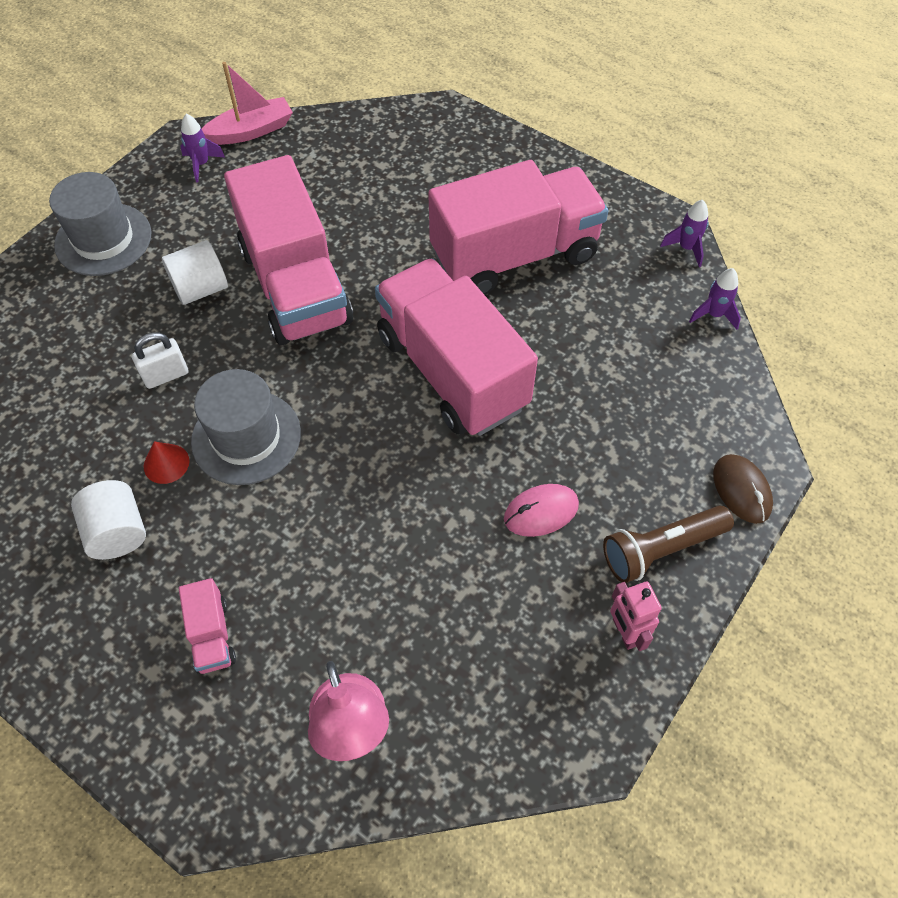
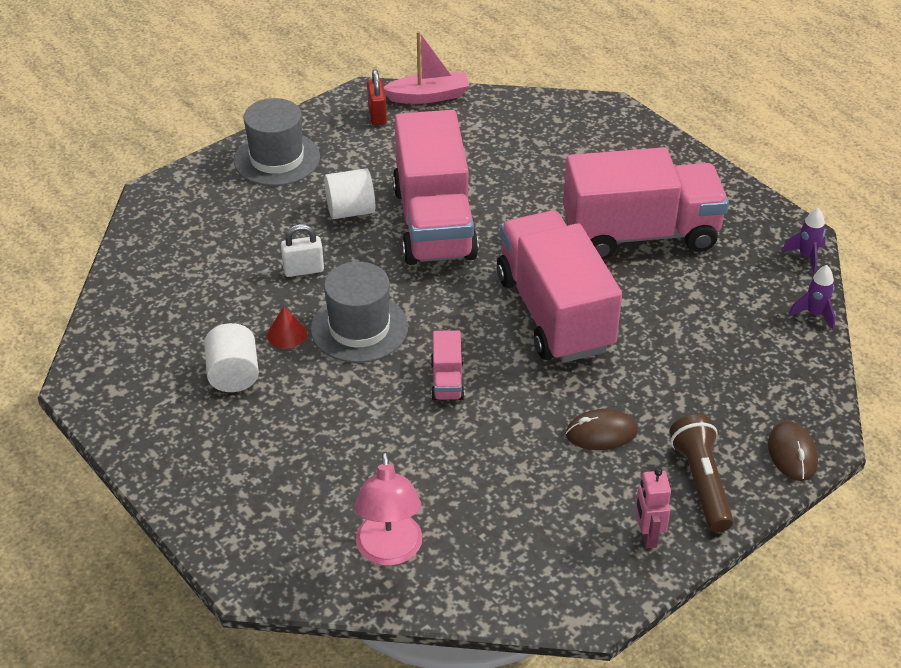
camera: 15 degrees right, 15 degrees down
(201, 164) = (377, 115): purple rocket -> red padlock
(212, 635) = (291, 462): pink truck -> pink truck (447, 380)
(541, 511) = (601, 433): pink mouse -> brown mouse
(661, 549) = (701, 482): brown flashlight -> brown flashlight turned 90 degrees clockwise

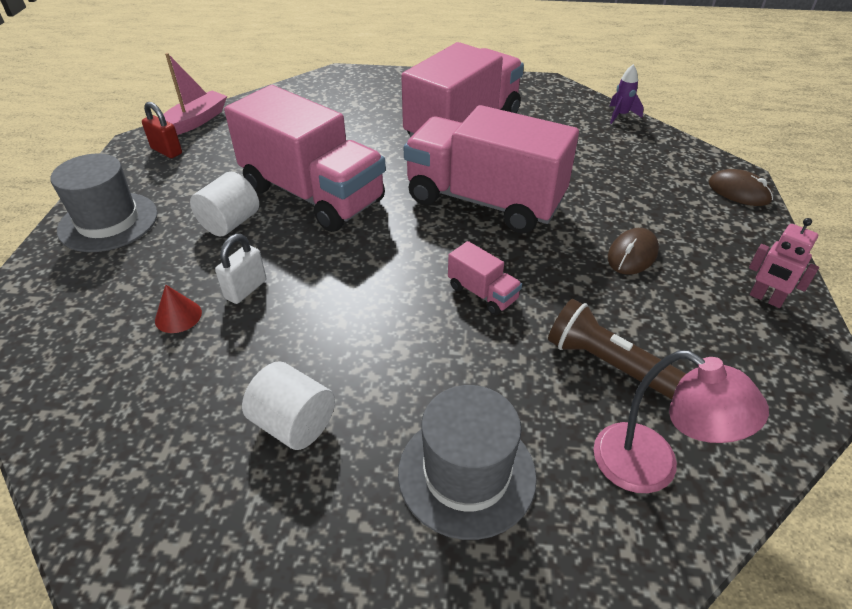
camera: 45 degrees left, 0 degrees up
(286, 334) = (299, 350): red cone -> red cone (178, 316)
(359, 328) = (358, 302): grey hat -> grey hat (466, 473)
(701, 482) = (731, 242): brown flashlight -> brown flashlight (607, 363)
(806, 257) = (568, 91): purple rocket -> none

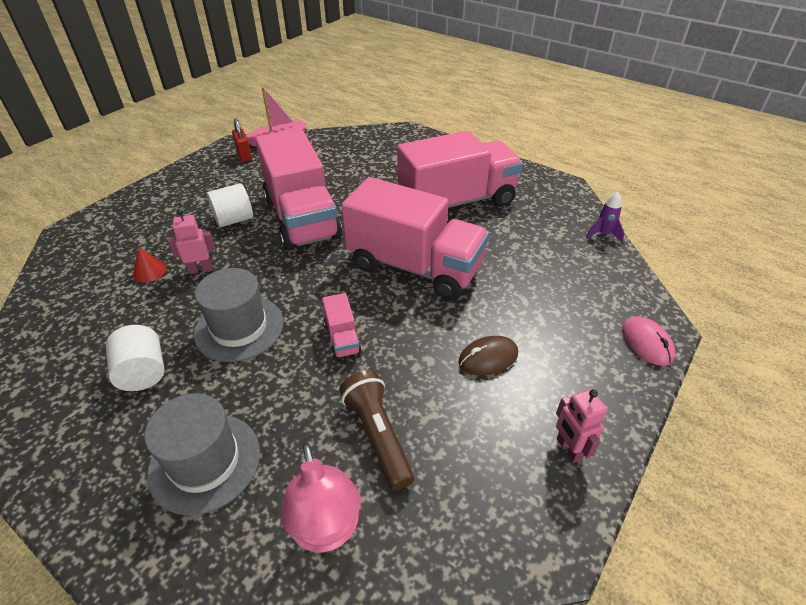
camera: 30 degrees right, 0 degrees up
(108, 222) = (170, 193): grey hat -> grey hat (239, 328)
(246, 289) = (200, 269): white padlock -> pink robot
(484, 201) = (414, 267): pink truck -> pink truck turned 150 degrees clockwise
(739, 192) = (646, 343): brown mouse -> pink mouse

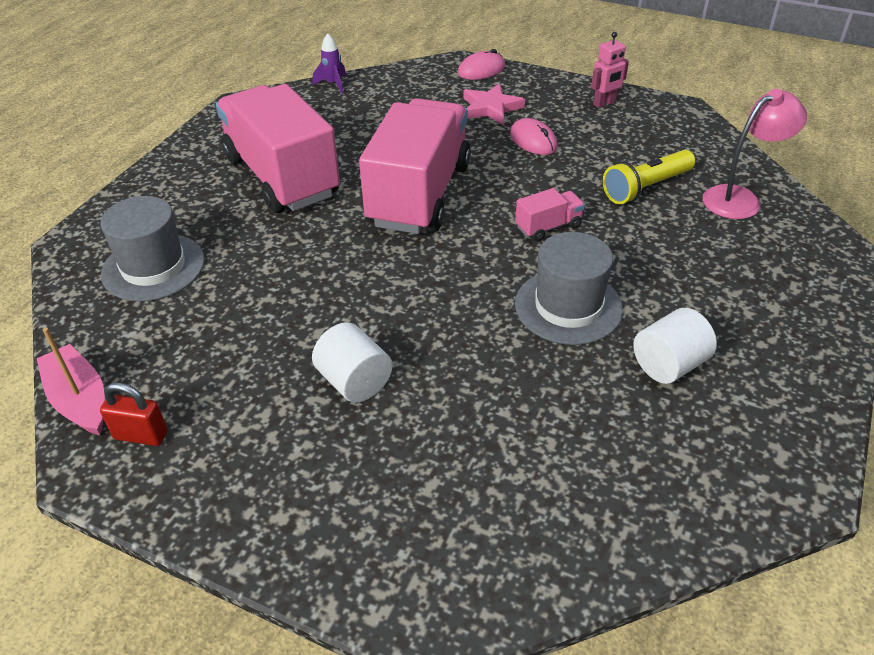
camera: 100 degrees left, 0 degrees up
(149, 271) = (502, 437): red cone -> none
(200, 269) = (480, 379): pink robot -> none
(205, 462) = (733, 279): grey hat -> grey hat (153, 267)
(244, 156) = (141, 435): red padlock -> red padlock turned 45 degrees clockwise
(301, 218) = (338, 307): pink truck -> none
(377, 435) = (646, 188): brown flashlight -> yellow flashlight
(488, 358) = (533, 140): brown mouse -> pink mouse
(558, 336) = (491, 108): none -> pink star

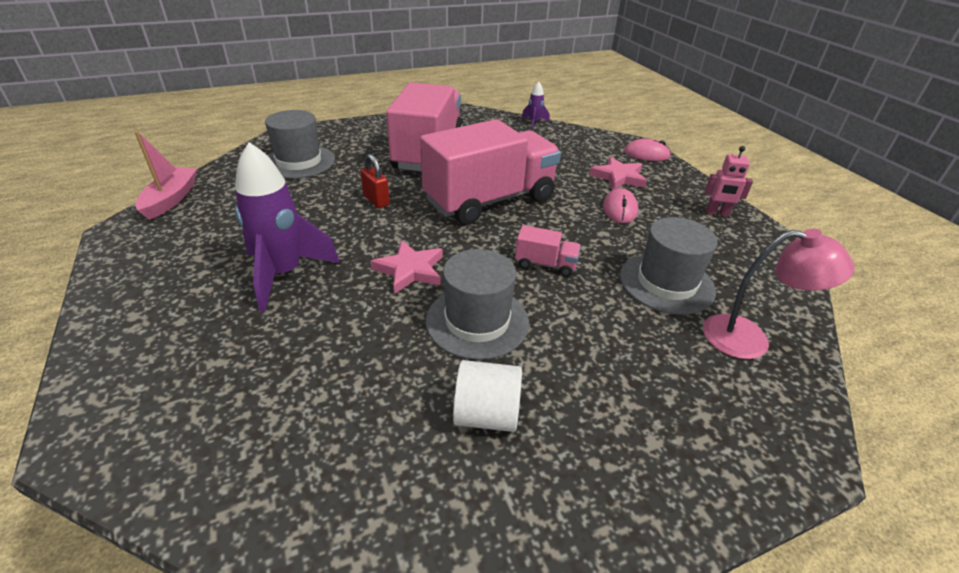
camera: 40 degrees right, 5 degrees down
(141, 435) = (161, 231): red padlock -> red padlock (376, 200)
(354, 381) = (284, 274): white cylinder -> purple rocket
(455, 302) = (410, 270): none -> pink star
(646, 188) = (666, 283): yellow flashlight -> grey hat

